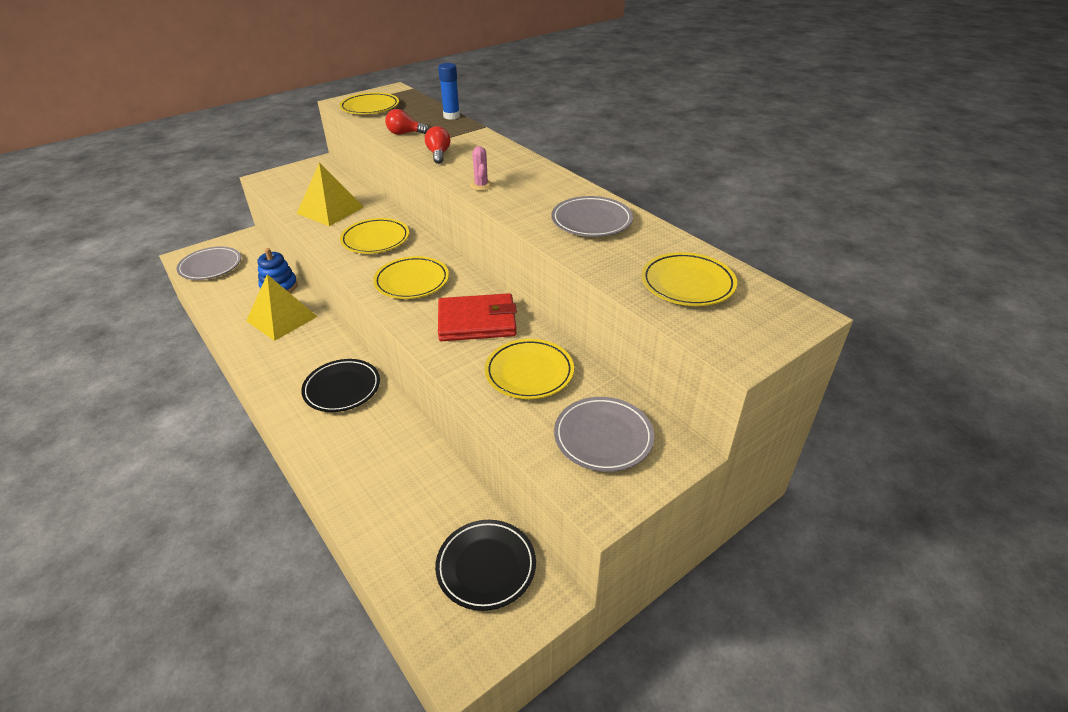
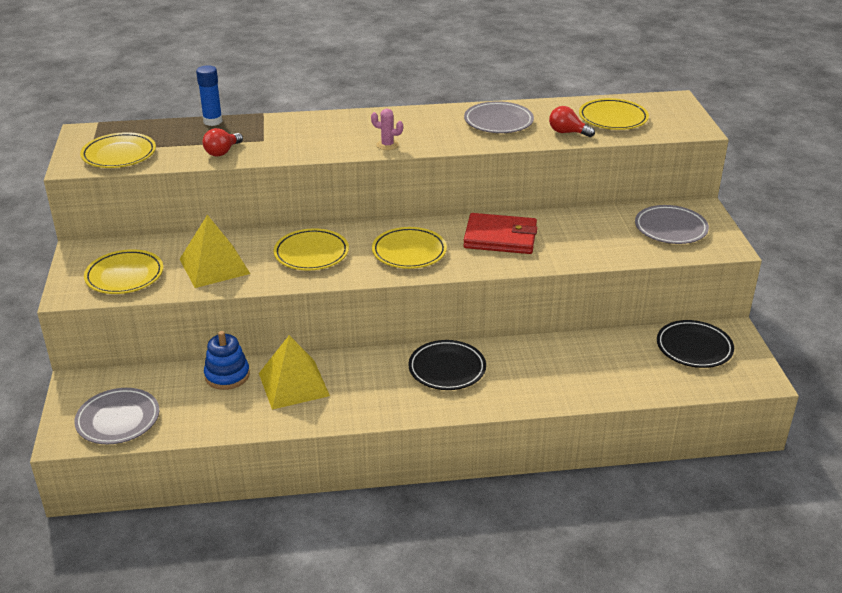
camera: 60 degrees left, 5 degrees down
(439, 154) = (297, 147): red light bulb -> red light bulb (567, 132)
(477, 321) = (500, 238): red wallet -> red wallet turned 75 degrees clockwise
(529, 372) = (583, 234): yellow plate -> yellow plate (124, 276)

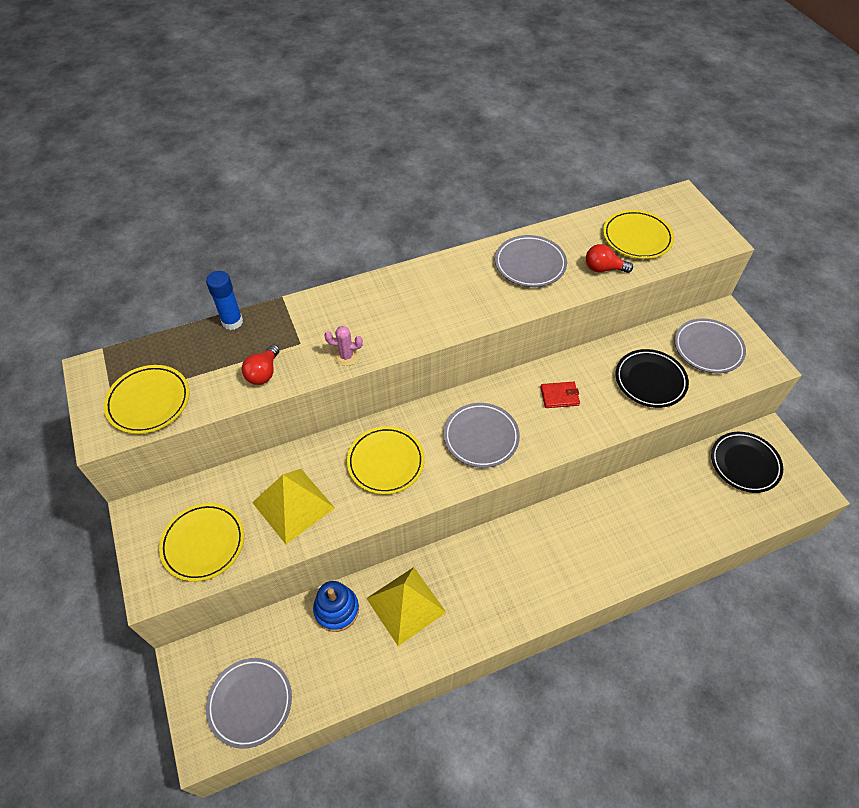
camera: 15 degrees left, 20 degrees up
(387, 145) = (434, 325): pink cactus -> pink cactus (346, 356)
(409, 252) = (481, 437): yellow plate -> grey plate
(447, 369) = (541, 546): black plate -> black plate (650, 381)
(500, 238) = (559, 396): red wallet -> red wallet, size x0.51

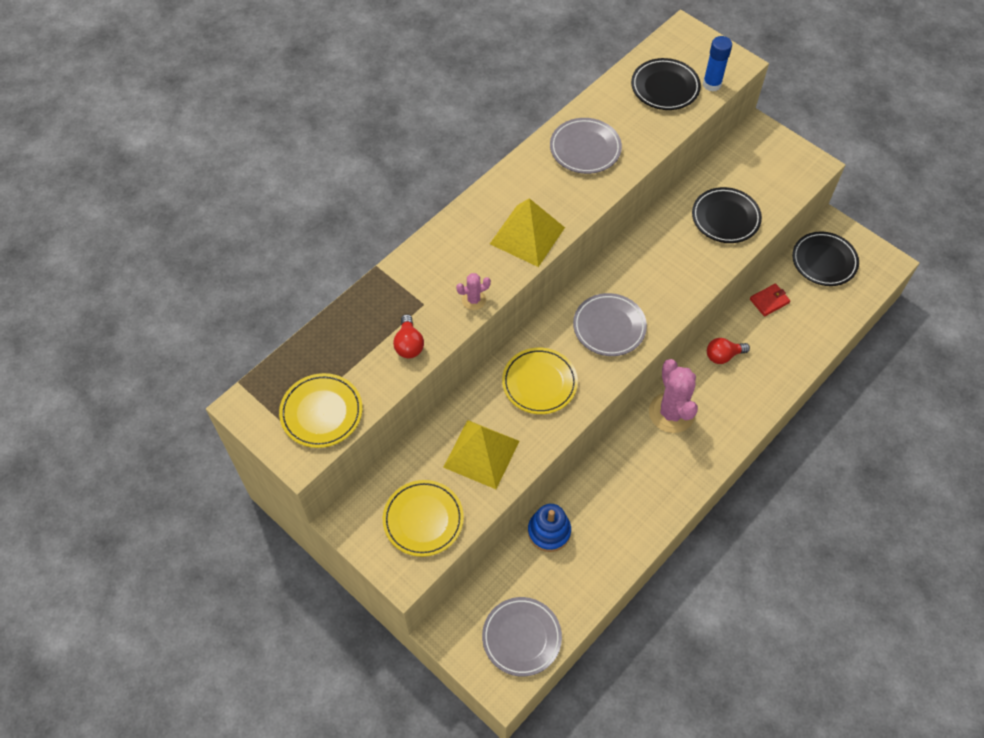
camera: 25 degrees left, 5 degrees up
(232, 322) = (346, 308): blue glue stick -> blue glue stick (712, 84)
(406, 605) = (605, 501): yellow pyramid -> yellow pyramid (527, 235)
(516, 547) = (671, 413): none -> pink cactus
(559, 396) = (656, 262): red wallet -> red wallet (769, 301)
(603, 268) = (651, 129): red light bulb -> red light bulb (723, 356)
(637, 238) = (665, 87): yellow plate -> black plate
(708, 348) = (759, 168): grey plate -> none

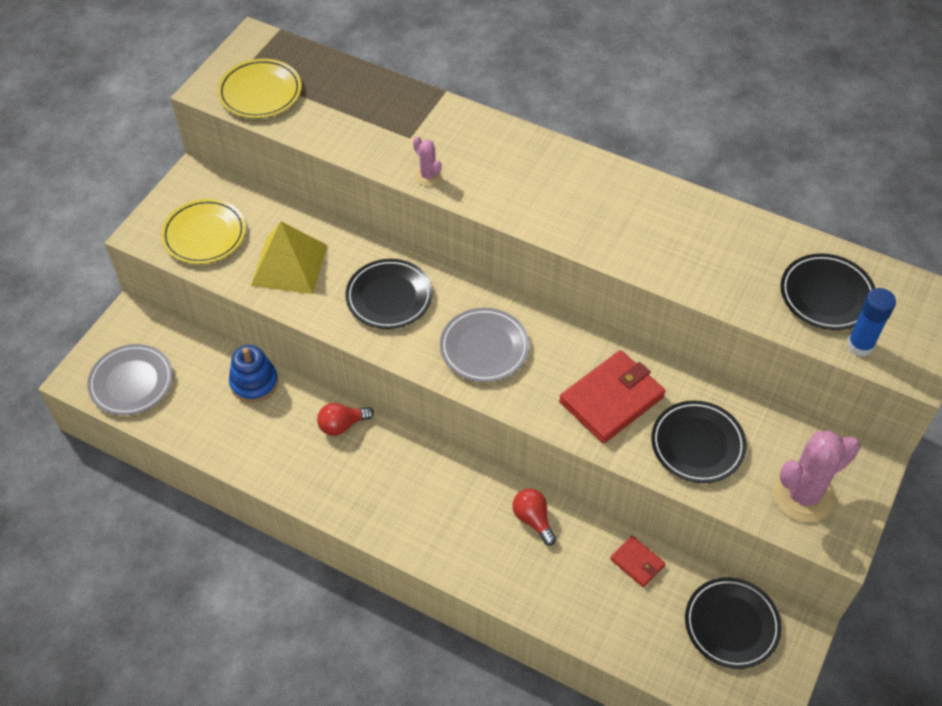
camera: 75 degrees right, 5 degrees down
(409, 344) = (356, 137): red light bulb -> red light bulb (342, 425)
(527, 235) = (532, 203): yellow pyramid -> none
(539, 383) = (389, 297): yellow plate -> black plate
(585, 149) = (683, 232): grey plate -> none
(671, 413) = (434, 475): pink cactus -> pink cactus (803, 495)
(676, 257) = (611, 399): none -> red wallet

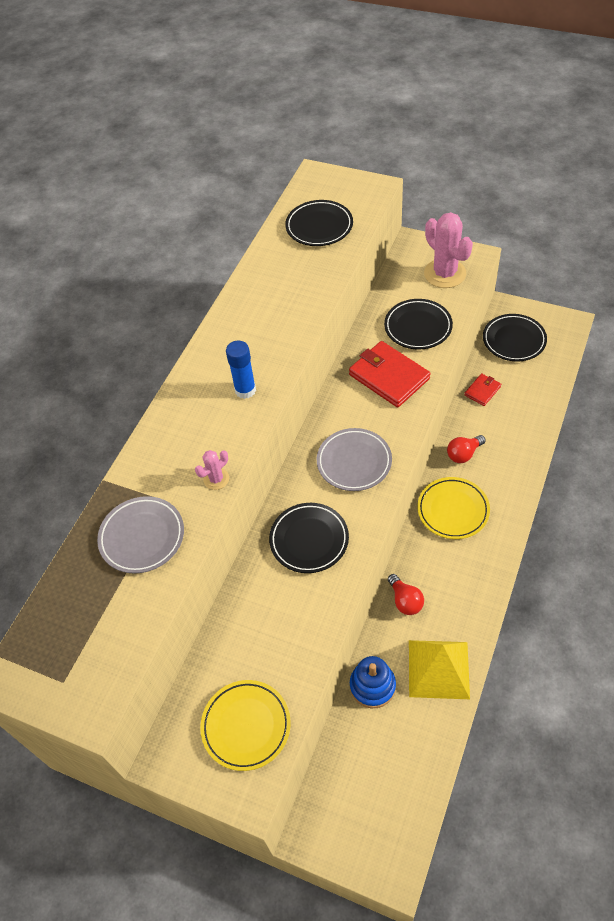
camera: 90 degrees left, 0 degrees up
(131, 382) = (390, 809): grey plate -> grey plate (142, 537)
(260, 92) = (98, 653): yellow plate -> yellow plate (453, 510)
(289, 265) = (279, 633): yellow pyramid -> yellow pyramid (438, 669)
(860, 345) = (360, 211): blue glue stick -> blue glue stick (245, 390)

